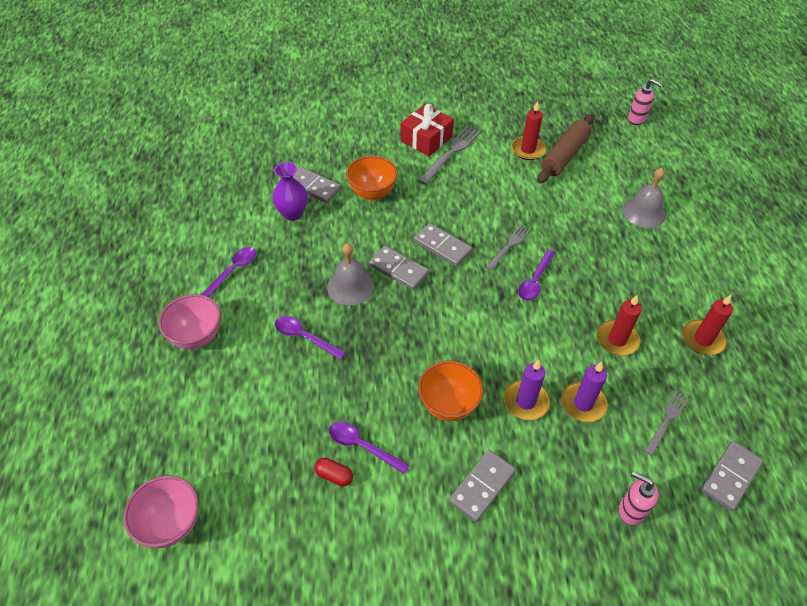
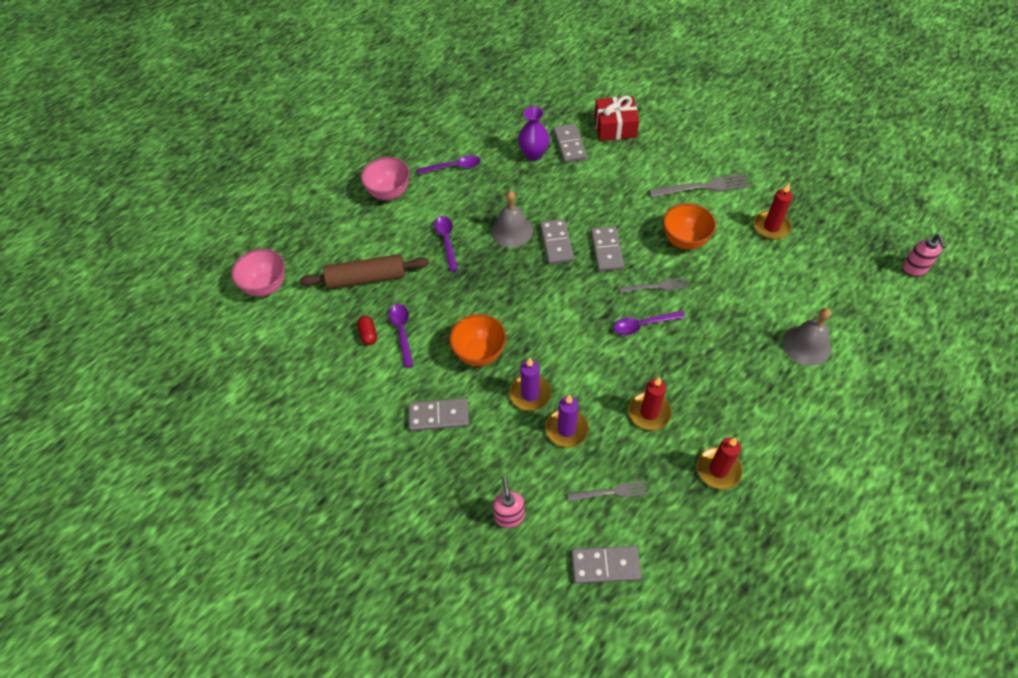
camera: 50 degrees right, 5 degrees up
(372, 193) = (604, 177): orange bowl -> orange bowl (684, 240)
(426, 139) = (696, 163): red gift -> red gift (615, 127)
(564, 155) = (798, 253): brown rolling pin -> brown rolling pin (366, 278)

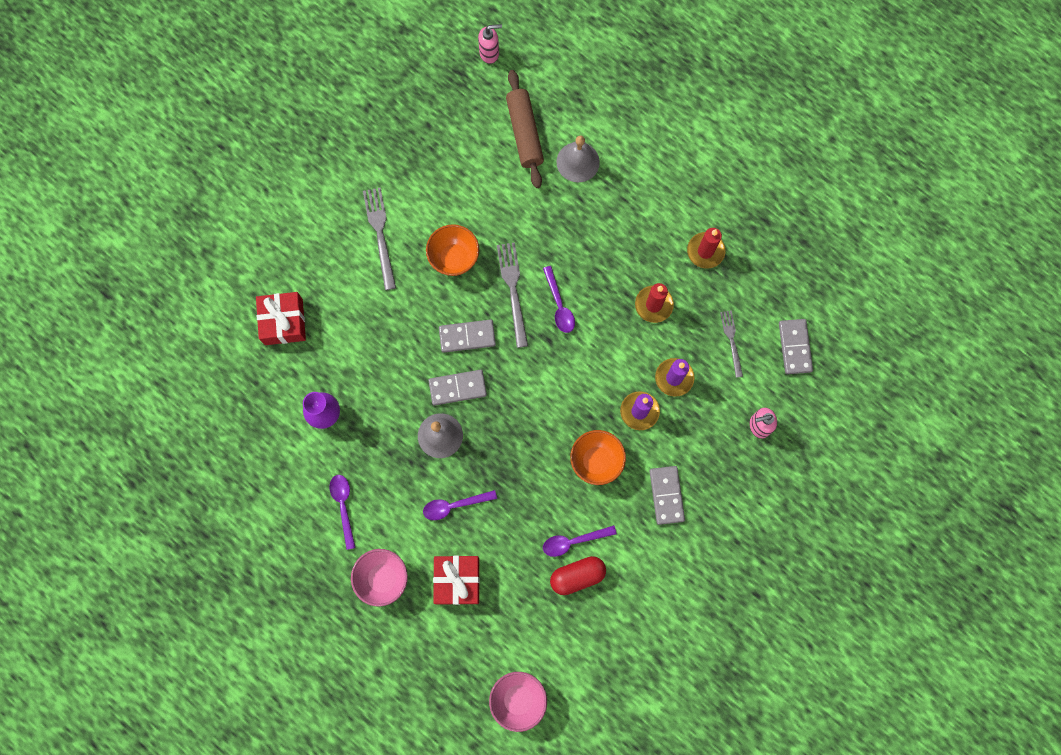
camera: 95 degrees left, 20 degrees up
(366, 278) = (506, 588): brown rolling pin -> brown rolling pin (525, 133)
(368, 334) = (577, 576): red capsule -> red capsule, size x1.71
(379, 243) = (457, 580): none -> red gift
(569, 145) = (311, 374): grey domino -> none
(656, 286) = (513, 290): grey fork -> grey fork, size x1.59
(771, 227) = (436, 173): red candle -> none

